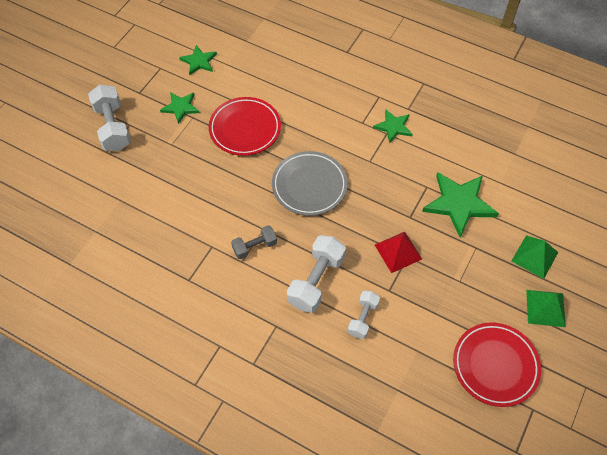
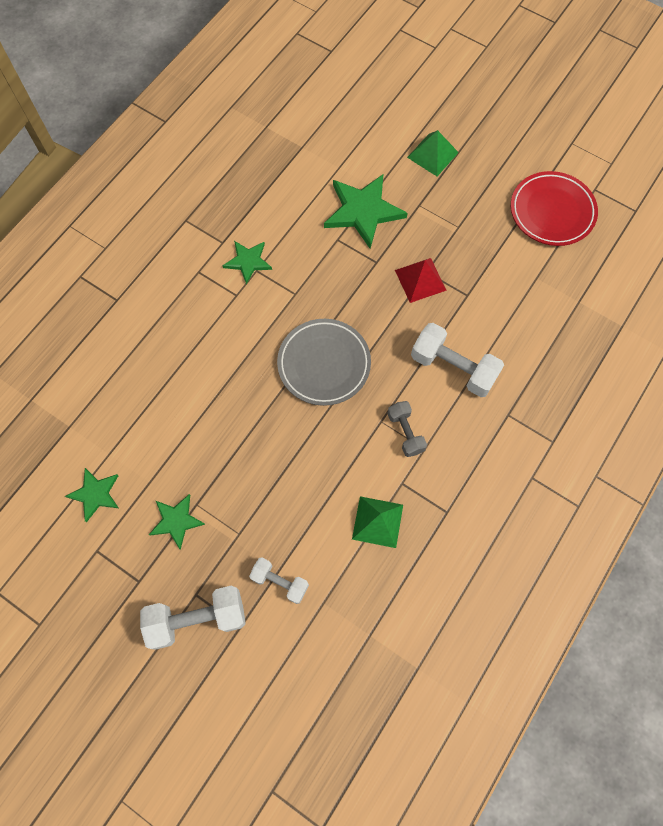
camera: 85 degrees left, 10 degrees up
(245, 129) = (226, 435): red plate -> none
(363, 318) = (500, 324): white dumbbell -> white dumbbell (280, 582)
(545, 308) = (491, 157): green pyramid -> green pyramid (377, 521)

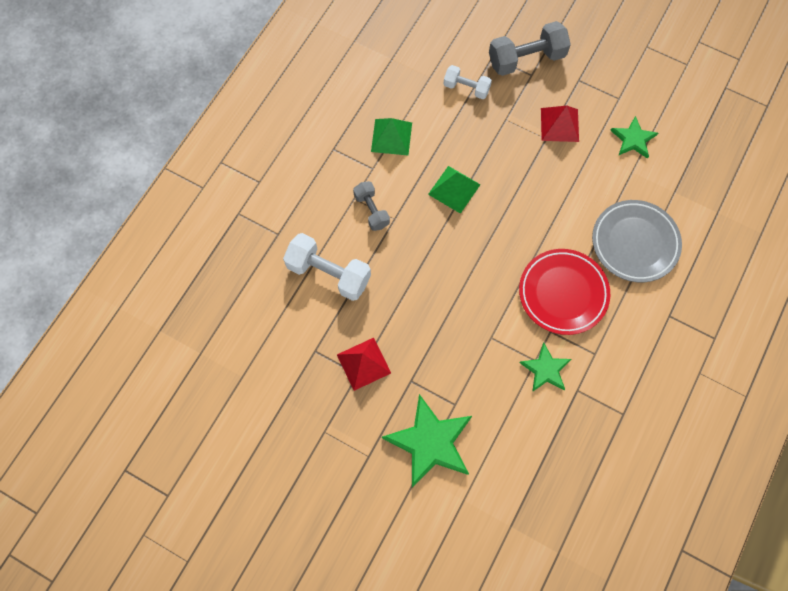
camera: 175 degrees right, 0 degrees up
(176, 521) = (559, 124): green star -> red pyramid
(197, 619) = (526, 59): white dumbbell -> grey dumbbell
(324, 364) = (452, 267): grey plate -> grey plate (635, 243)
(432, 155) = (355, 528): green pyramid -> green pyramid (454, 189)
(552, 212) = (219, 460): red plate -> red plate (563, 293)

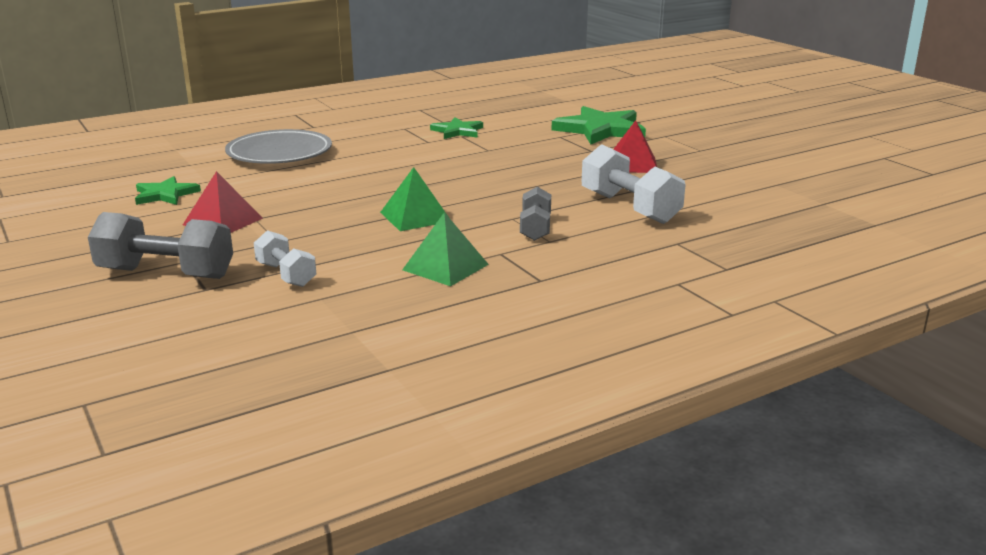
camera: 150 degrees left, 45 degrees down
(563, 293) = (389, 150): red plate -> none

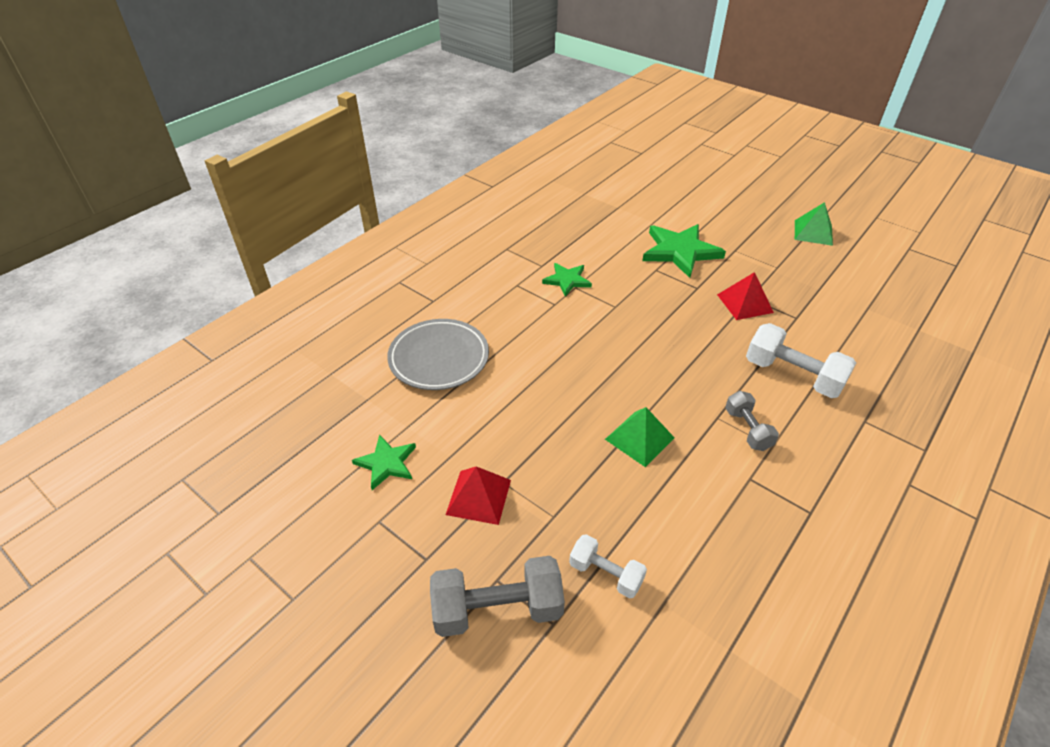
camera: 20 degrees left, 20 degrees up
(445, 267) = (725, 516): green pyramid -> green pyramid (813, 232)

